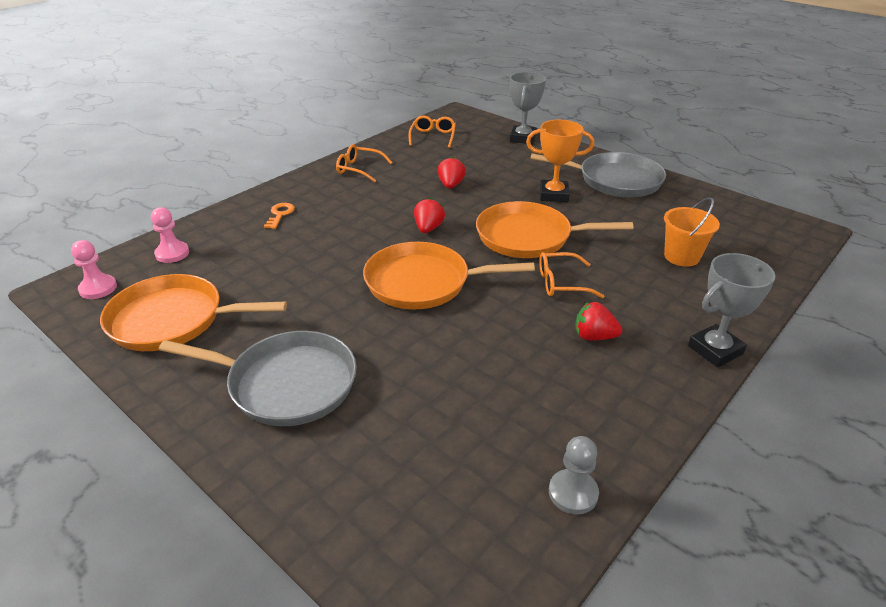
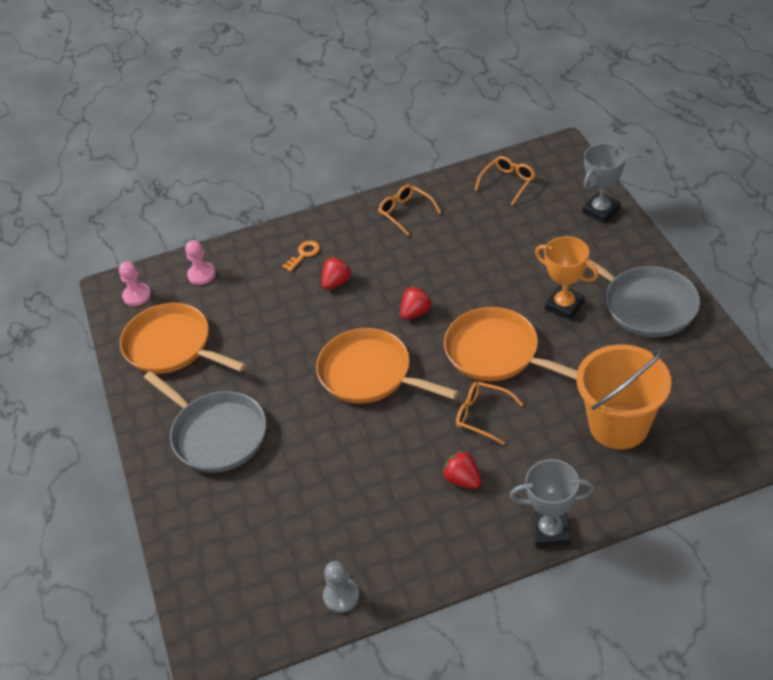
camera: 35 degrees right, 10 degrees up
(451, 185) = (475, 261): red strawberry -> red strawberry (336, 282)
(681, 256) = (618, 425): orange bucket -> orange bucket, size x1.69

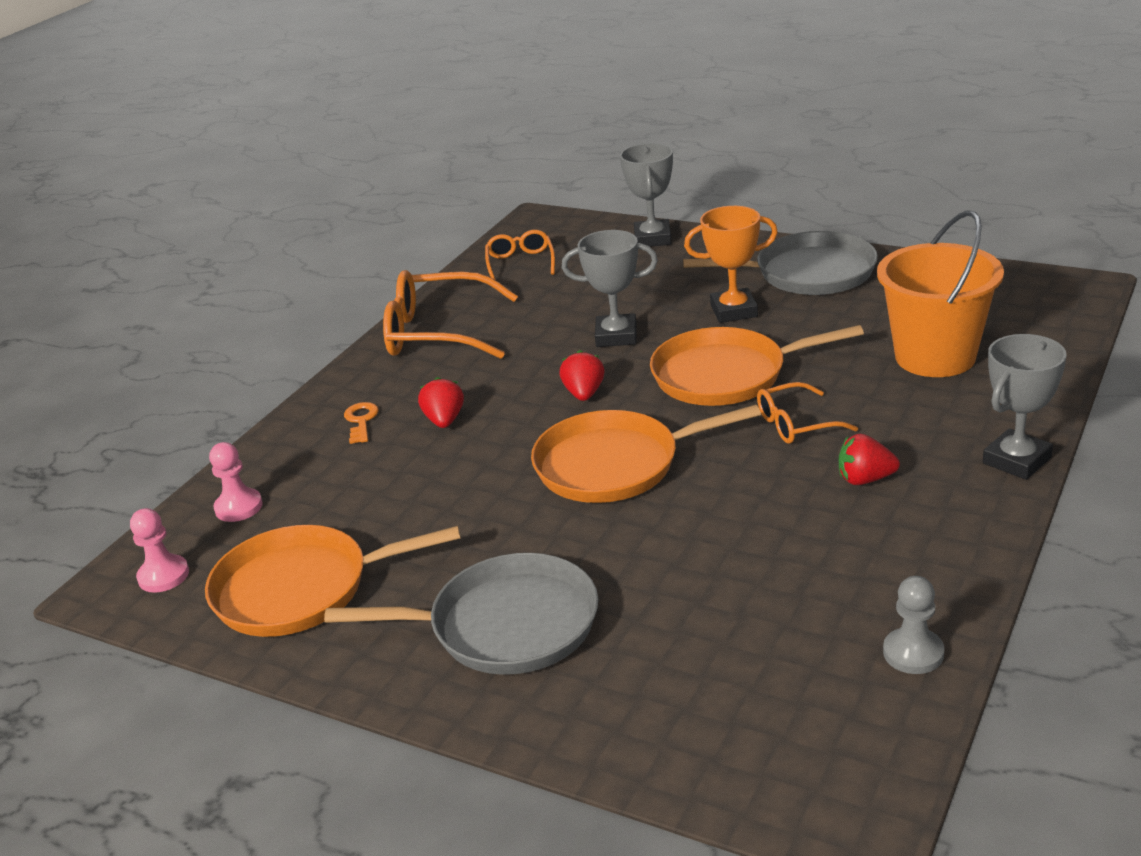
camera: 45 degrees left, 15 degrees down
(405, 212) = (437, 333): orange glasses -> orange glasses, size x1.82
(482, 280) = (616, 336): none -> grey trophy

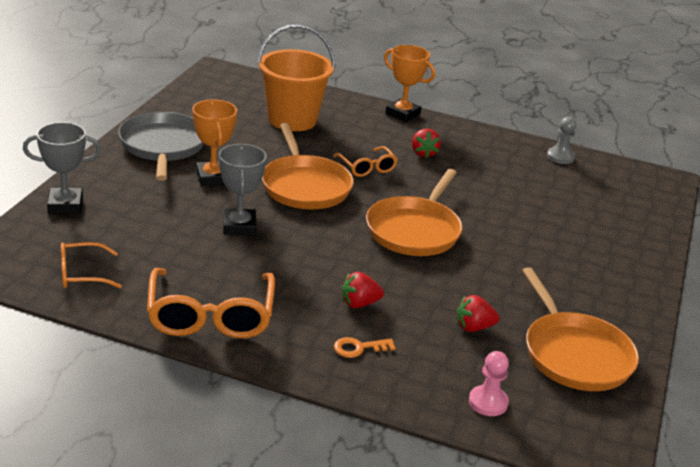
camera: 105 degrees left, 0 degrees up
(163, 576) = (581, 430): pink pawn -> none
(505, 626) = (581, 269): grey pan -> none
(584, 394) = (324, 241): red strawberry -> red strawberry (473, 327)
(615, 464) = (415, 230): orange pan -> orange pan turned 45 degrees clockwise
(1017, 460) = (402, 114): grey trophy -> orange trophy

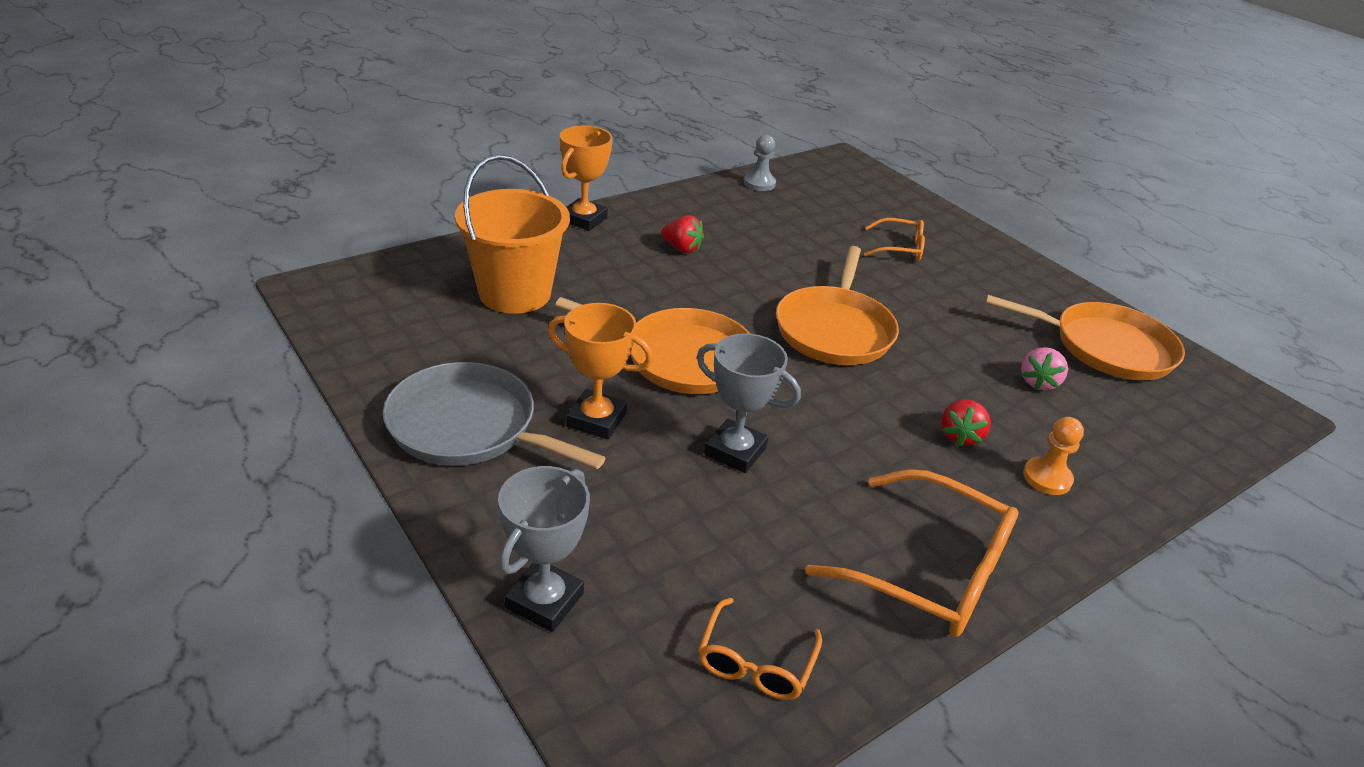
camera: 55 degrees left, 5 degrees up
(358, 348) = (1047, 478): orange key -> orange pawn
(367, 167) = (679, 297): orange glasses -> orange glasses (900, 248)
(402, 114) = (583, 219): orange trophy -> orange trophy turned 45 degrees counterclockwise
(415, 230) = (834, 329): orange pan -> orange pan turned 45 degrees clockwise
(473, 327) = (1038, 382): red strawberry -> pink strawberry
(488, 402) = (1170, 437): pink pawn -> none

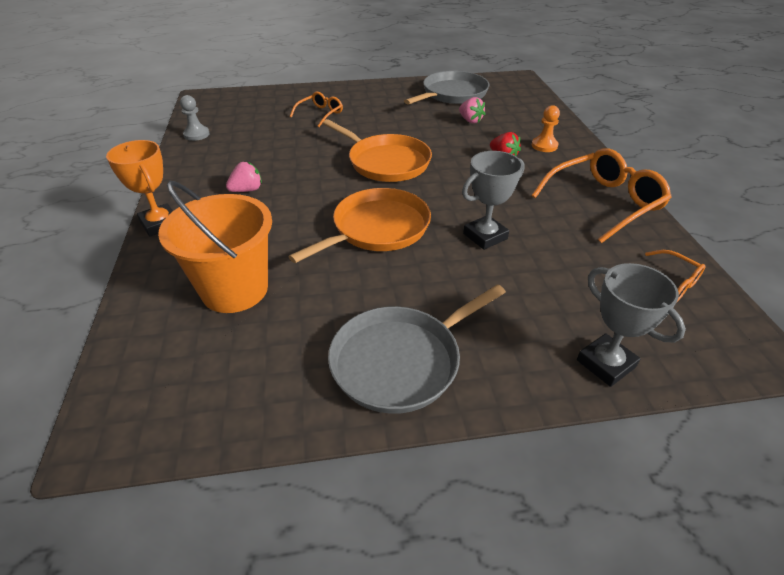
camera: 60 degrees left, 5 degrees up
(596, 420) = (425, 287): orange trophy -> none
(682, 248) = (247, 190): red strawberry -> pink strawberry
(1105, 347) = (452, 94): orange pan -> grey pan

